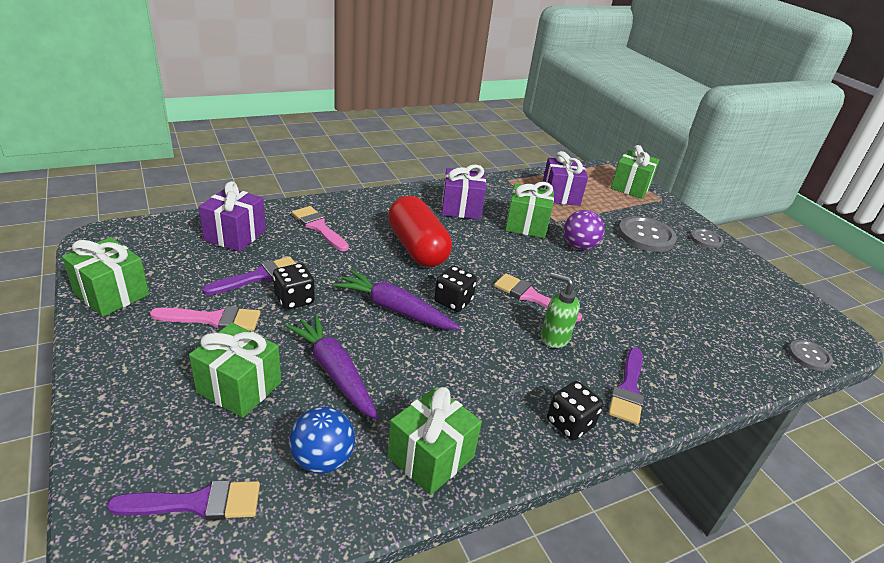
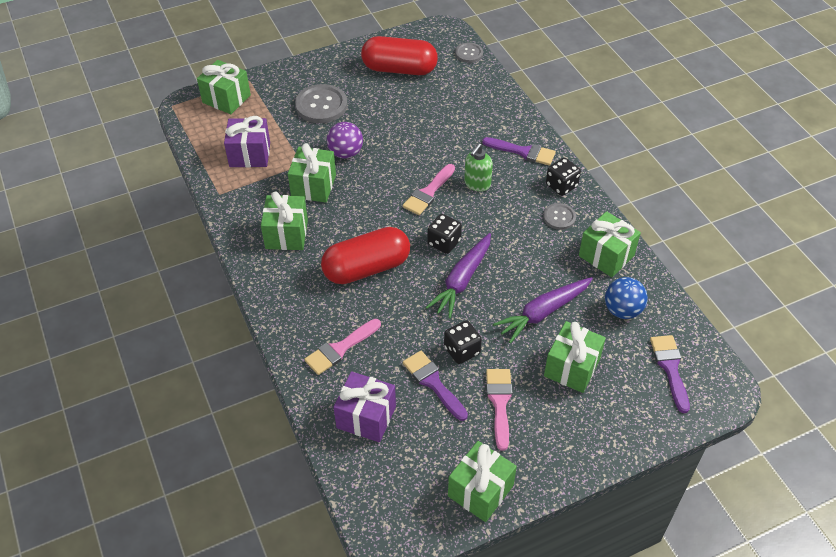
camera: 85 degrees left, 15 degrees up
(461, 208) = (286, 234): purple gift -> green gift
(706, 239) = (322, 68): grey button -> grey button (559, 217)
(737, 292) = (399, 69): none -> red capsule

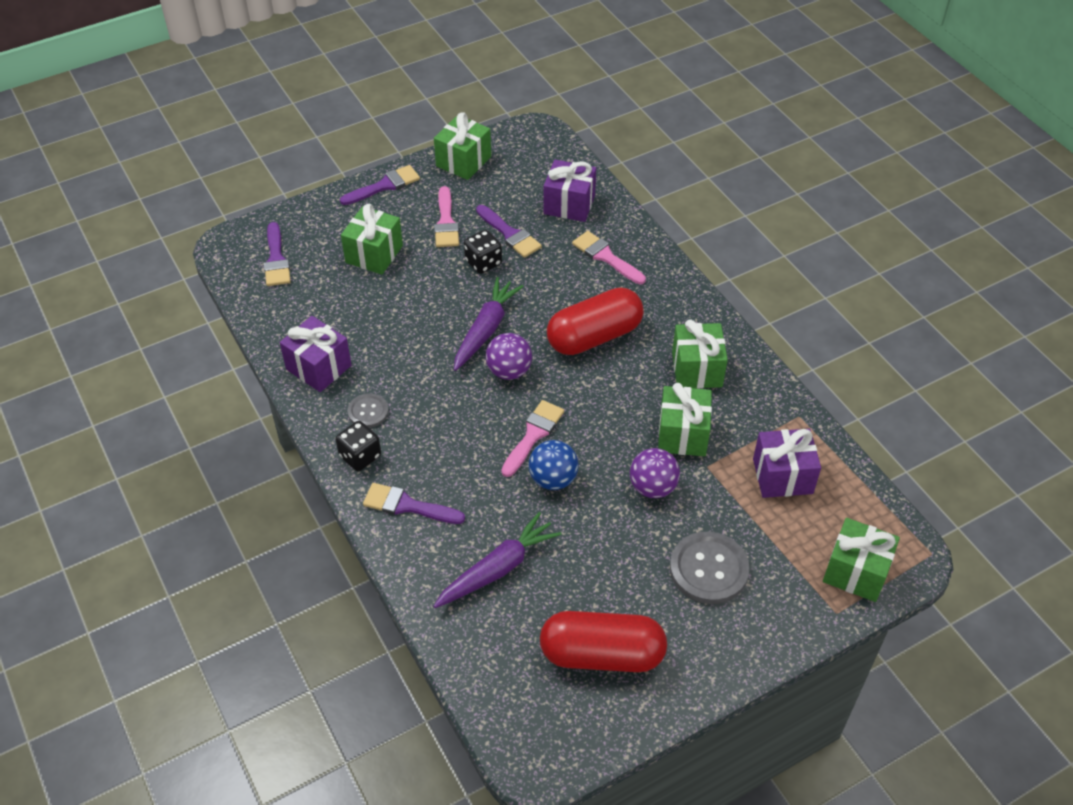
camera: 175 degrees right, 0 degrees up
(340, 349) = (605, 257): pink brush -> pink brush turned 90 degrees counterclockwise
(444, 242) = (509, 371): black dice -> purple ball
(469, 53) = (489, 701): grey button -> none
(477, 184) = (471, 451): green soap dispenser -> none
(543, 313) = (398, 302): purple carrot -> purple carrot (498, 568)
(570, 459) = (384, 186): none -> purple brush
(606, 256) = (319, 367): green gift -> purple gift
(622, 310) = (312, 309): blue ball -> blue ball (553, 479)

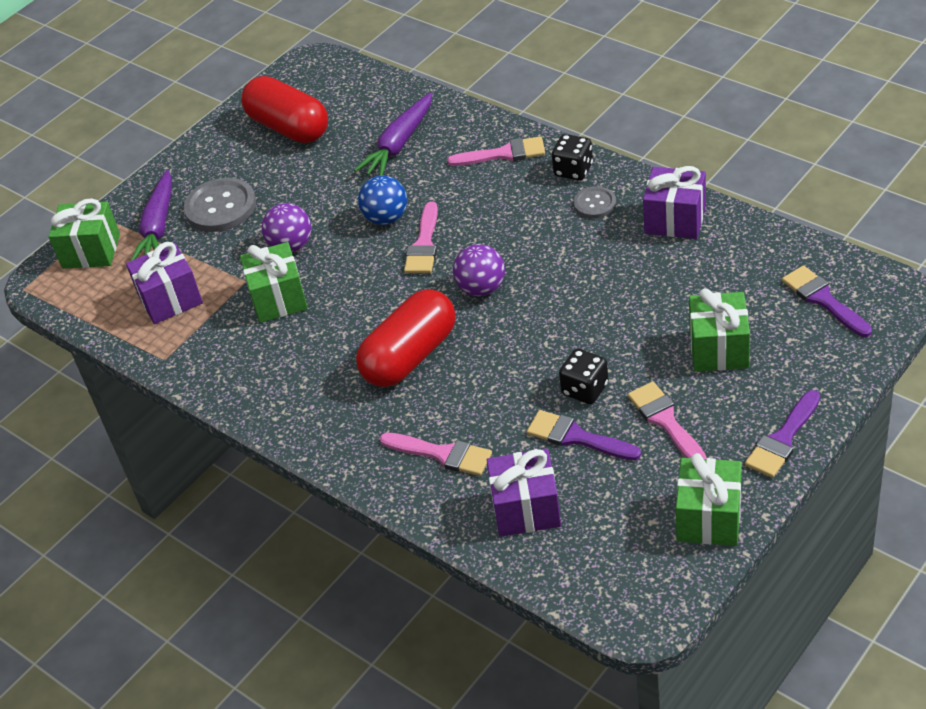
camera: 165 degrees right, 5 degrees down
(407, 505) = (503, 154): purple brush -> pink brush
(486, 329) = (532, 318): purple carrot -> purple carrot (158, 227)
(602, 654) = (289, 127): red capsule -> red capsule turned 60 degrees clockwise
(697, 369) = (284, 364): green gift -> none

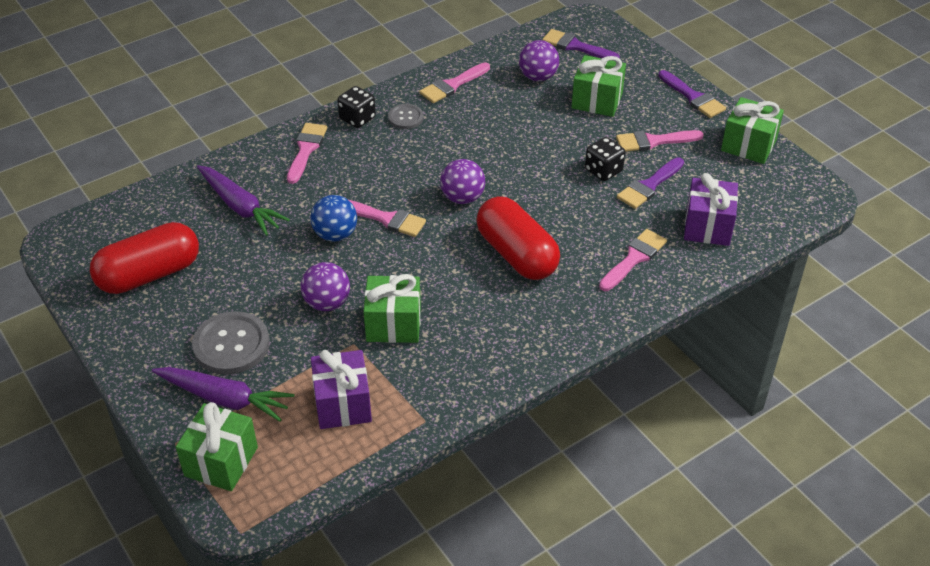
camera: 80 degrees left, 0 degrees up
(675, 220) = (452, 85): purple gift -> pink brush
(735, 284) = (538, 77): none -> purple ball
(823, 300) = (576, 46): purple brush -> purple brush turned 45 degrees clockwise

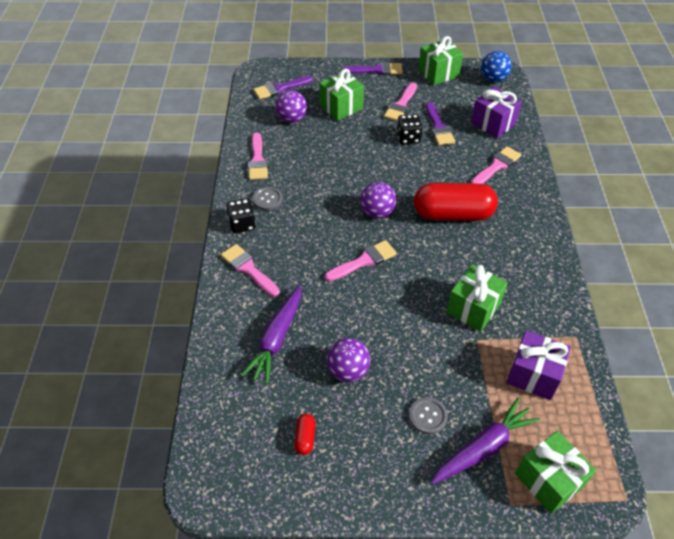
camera: 55 degrees left, 5 degrees up
(149, 274) = (305, 438): red capsule -> red capsule, size x0.40
(231, 345) = (428, 416): grey button -> grey button, size x0.57
(240, 207) = (276, 339): purple carrot -> purple carrot turned 120 degrees clockwise
(327, 303) = (425, 335): purple ball -> purple ball (348, 370)
(335, 235) = (357, 296): blue ball -> blue ball (493, 79)
(634, 258) = (496, 166): pink brush -> pink brush turned 60 degrees clockwise

